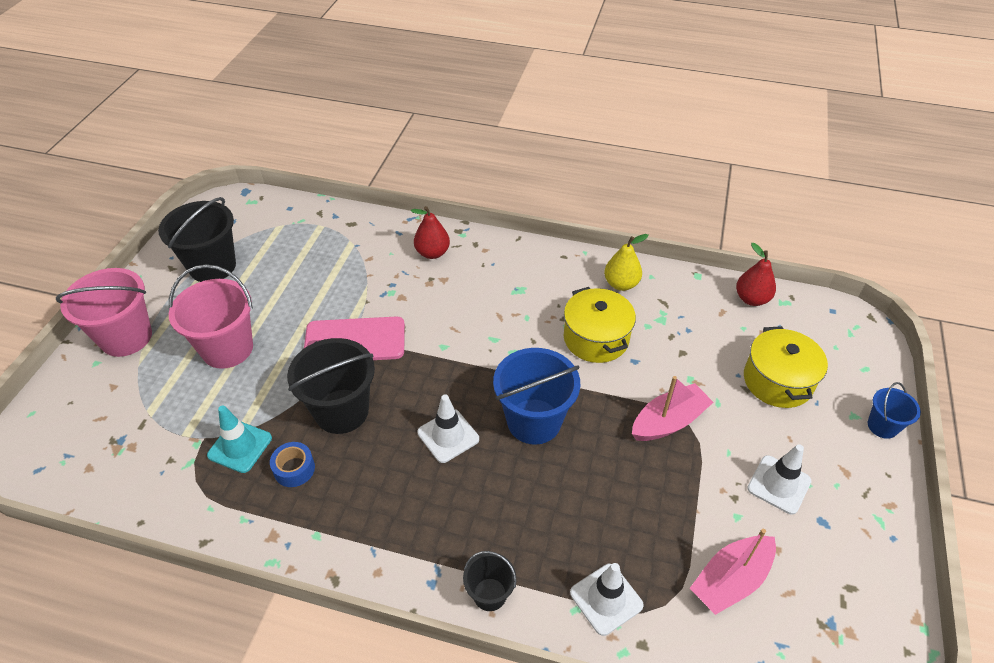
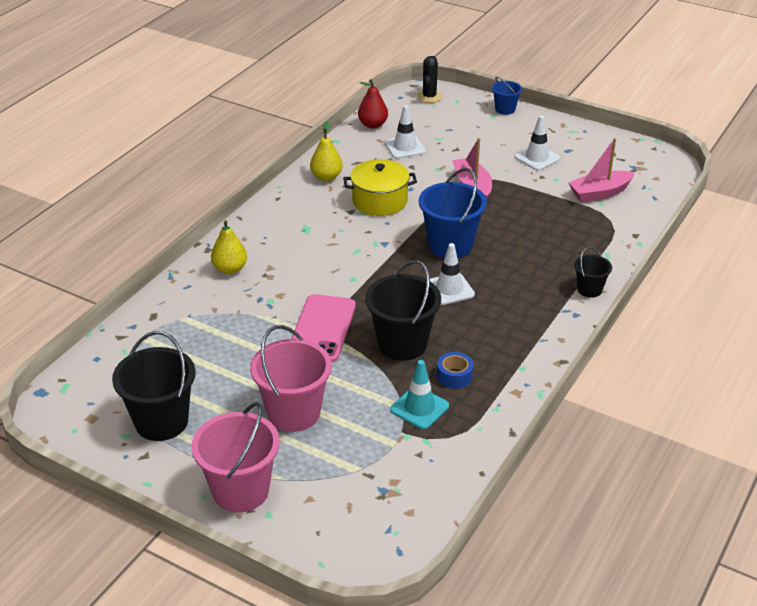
camera: 75 degrees left, 10 degrees down
(432, 253) = (230, 269): red pear -> yellow pear
(606, 599) = (602, 242): white traffic cone -> white traffic cone (405, 147)
(730, 580) = (599, 193): pink boat -> pink boat turned 90 degrees clockwise
(777, 381) = (454, 135): yellow pot -> none
(854, 338) = (429, 97): none -> black cactus

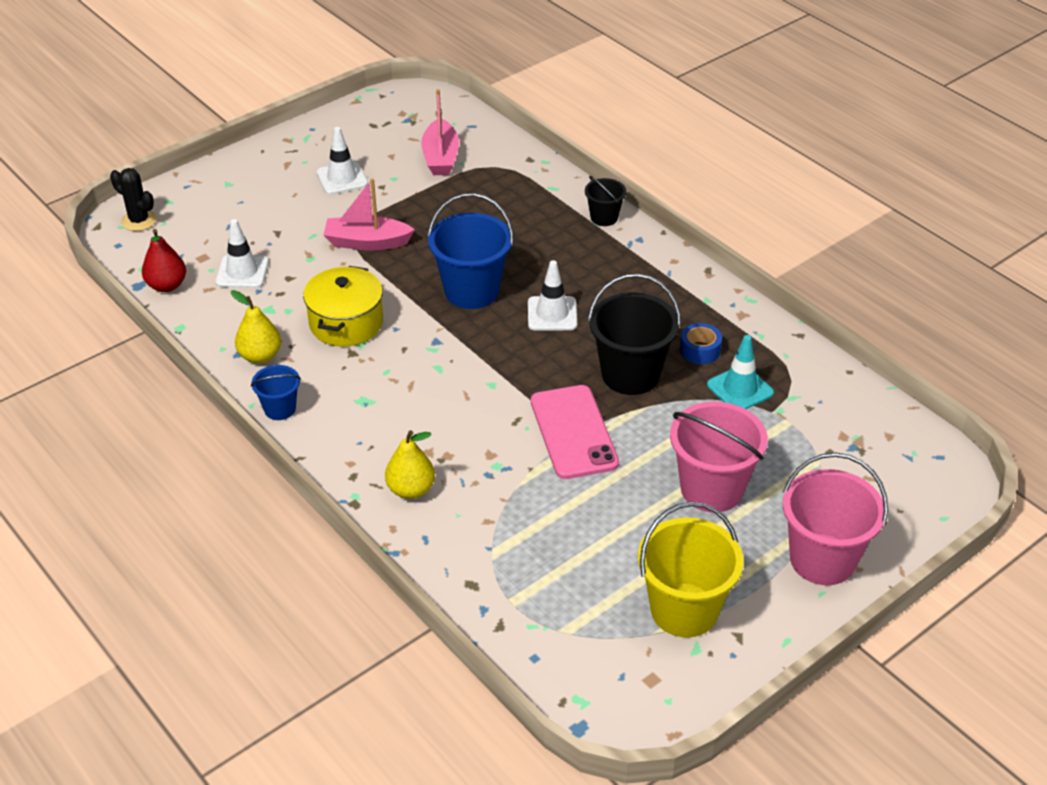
camera: 70 degrees left, 5 degrees up
(161, 422) = (684, 610): black bucket -> yellow bucket
(322, 329) = (573, 432): pink phone -> pink phone turned 45 degrees clockwise
(505, 109) = (219, 170): blue bucket -> blue bucket (280, 409)

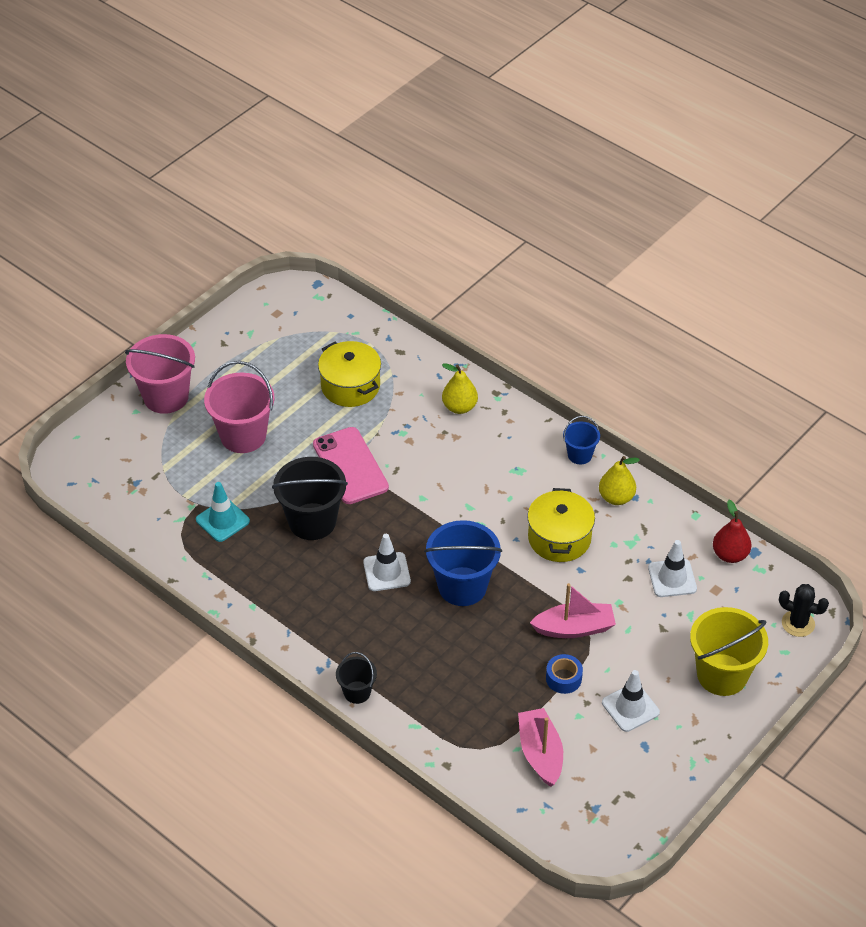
camera: 170 degrees right, 5 degrees up
(555, 540) = (350, 386): none -> yellow pot
(684, 610) = (259, 354): yellow bucket -> yellow bucket (722, 675)
(700, 350) = (256, 552): blue tape -> blue tape (563, 678)

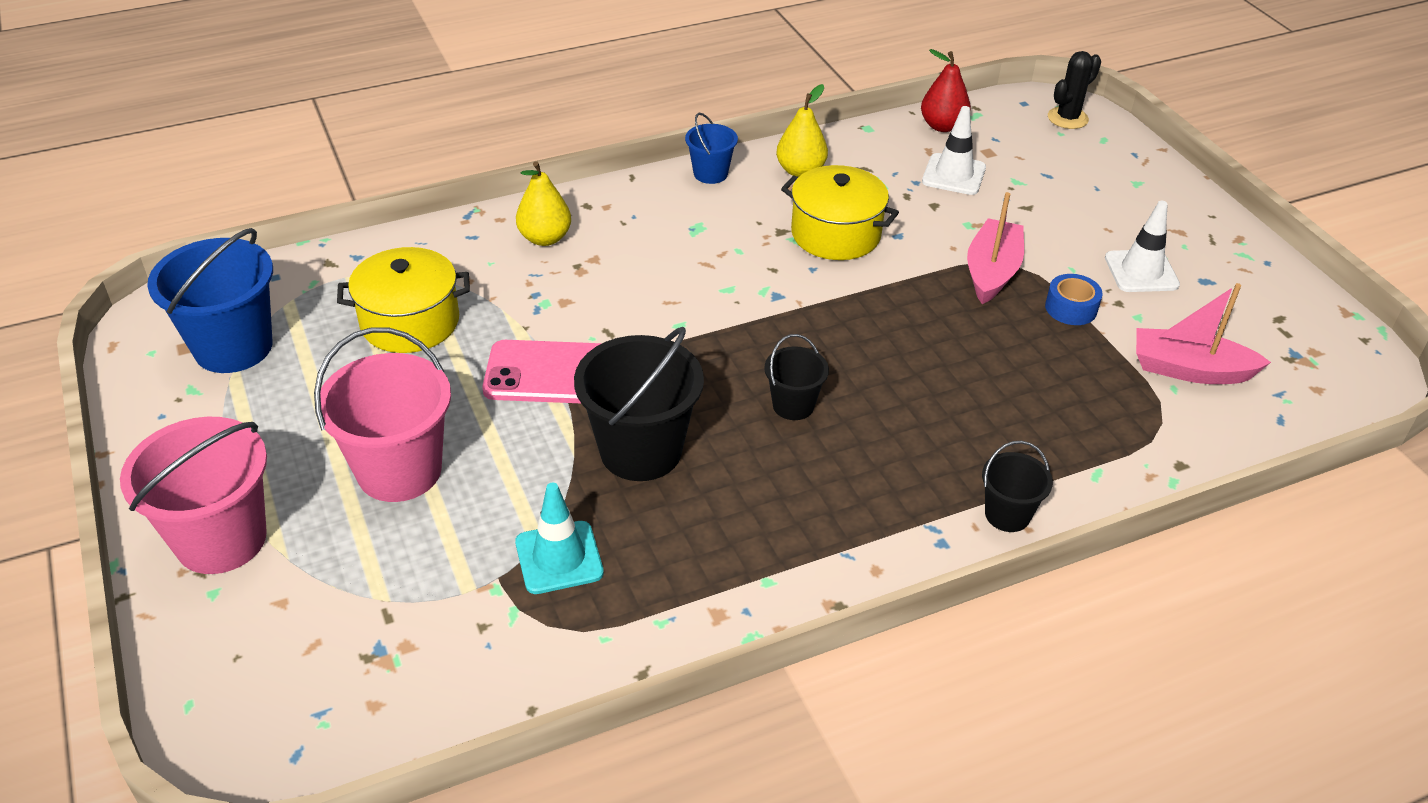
camera: 65 degrees left, 5 degrees down
(386, 572) = (793, 405): white traffic cone -> black bucket
(462, 586) = (865, 342): blue bucket -> blue bucket (233, 347)
(722, 675) = (1118, 190): yellow bucket -> none

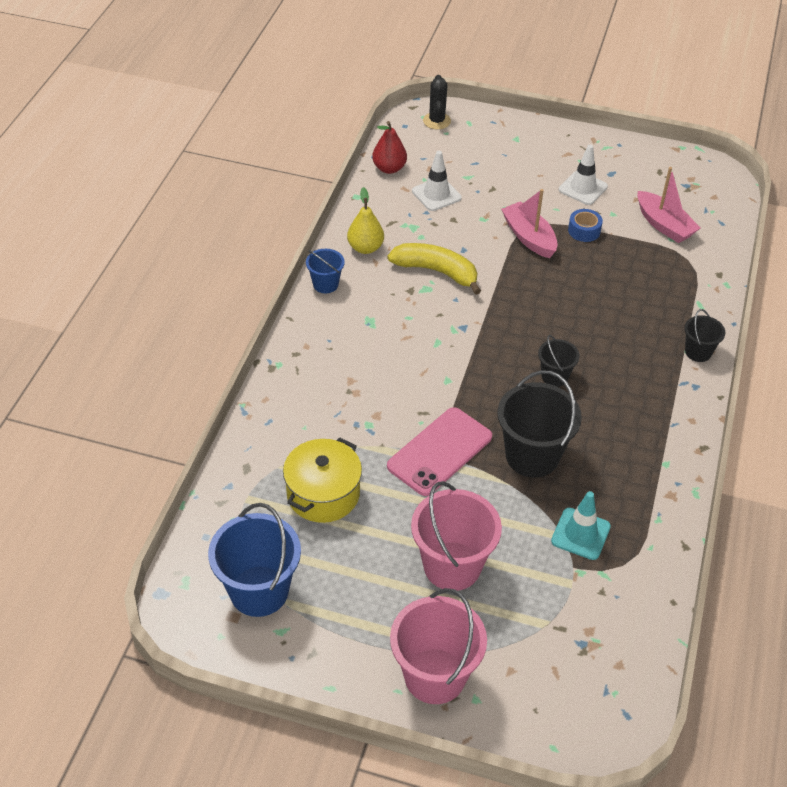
camera: 50 degrees left, 5 degrees up
(545, 238) = (307, 390): yellow pear -> none
(836, 234) = (436, 271): yellow pot -> yellow banana
(1189, 370) = (664, 225): pink boat -> pink boat turned 90 degrees counterclockwise

